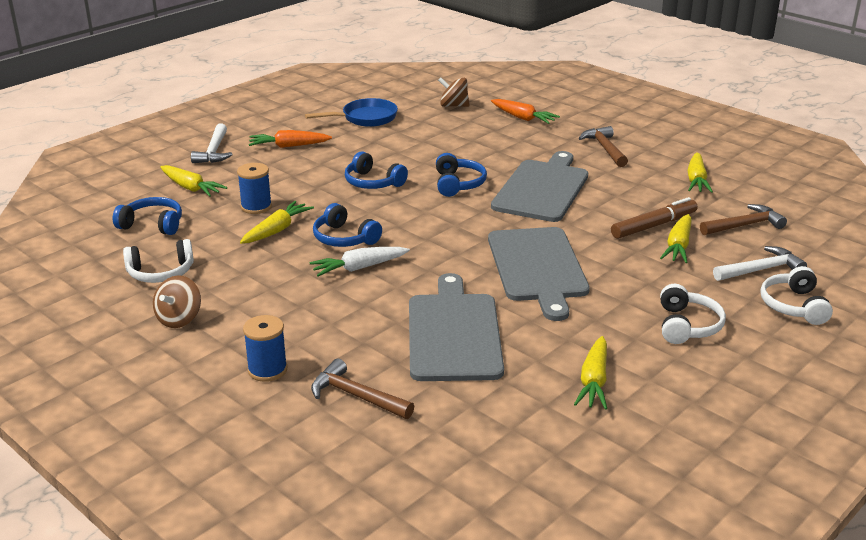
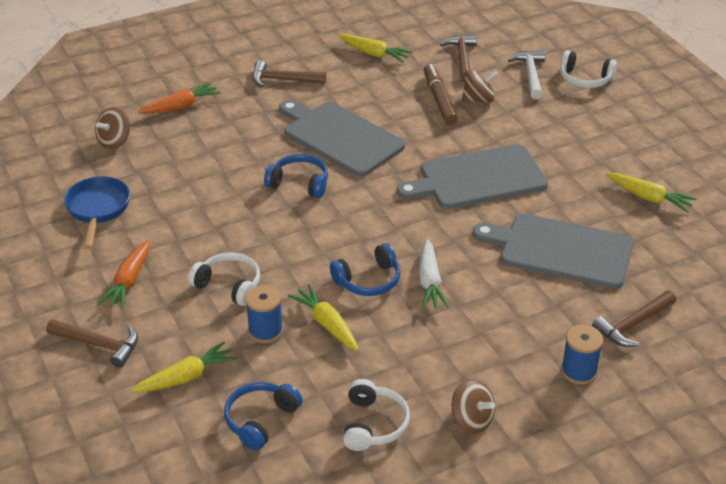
camera: 70 degrees left, 10 degrees up
(214, 151) = (99, 345): white hammer -> brown hammer
(373, 182) = (261, 237): blue headphones -> none
(538, 267) = (478, 179): grey cutting board -> grey cutting board turned 150 degrees clockwise
(678, 246) = (478, 99): yellow carrot -> brown spinning top
(687, 326) = (593, 133): white headphones -> white headphones (229, 285)

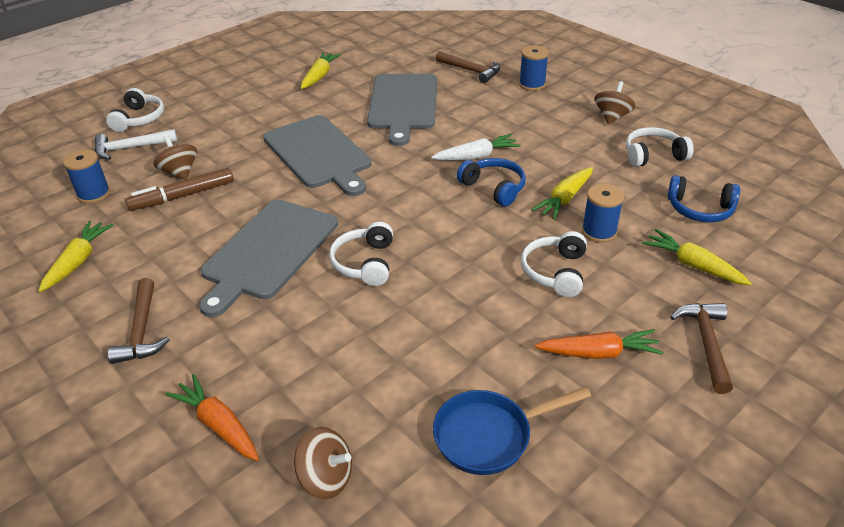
camera: 105 degrees left, 0 degrees up
(299, 183) = (365, 263): blue headphones -> white headphones
(462, 58) = (94, 194): brown hammer -> blue spool

